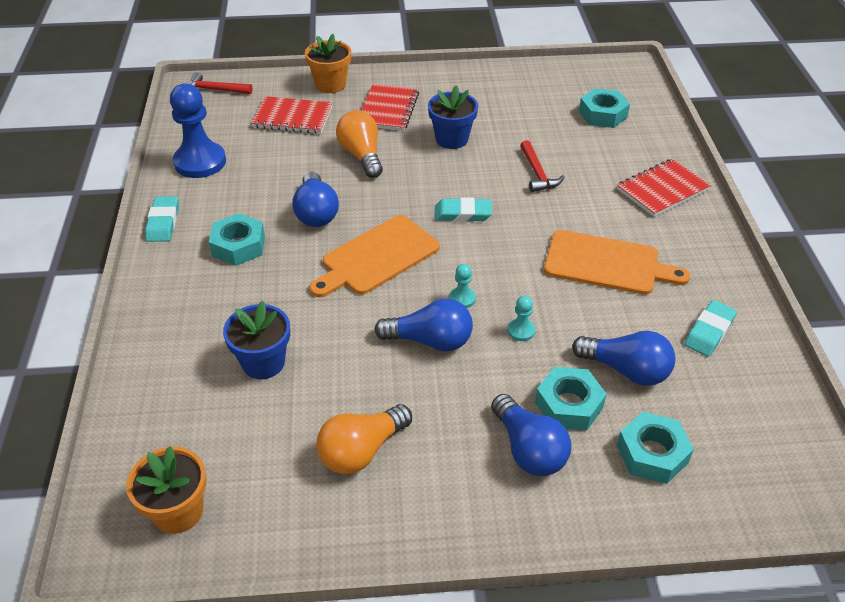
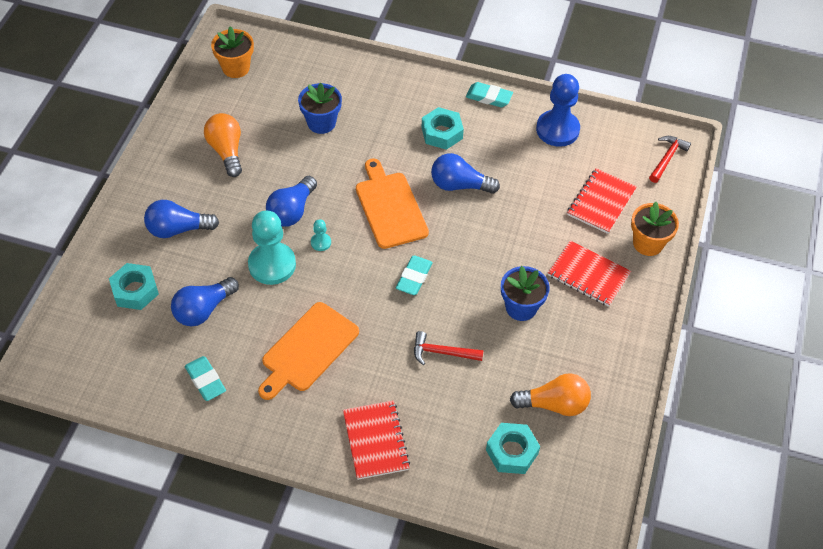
camera: 110 degrees right, 10 degrees up
(361, 155) = (523, 234): orange light bulb -> orange light bulb (554, 404)
(521, 331) = (272, 265): turquoise pawn -> turquoise pawn, size x2.28
(568, 405) = (196, 264): turquoise nut -> none

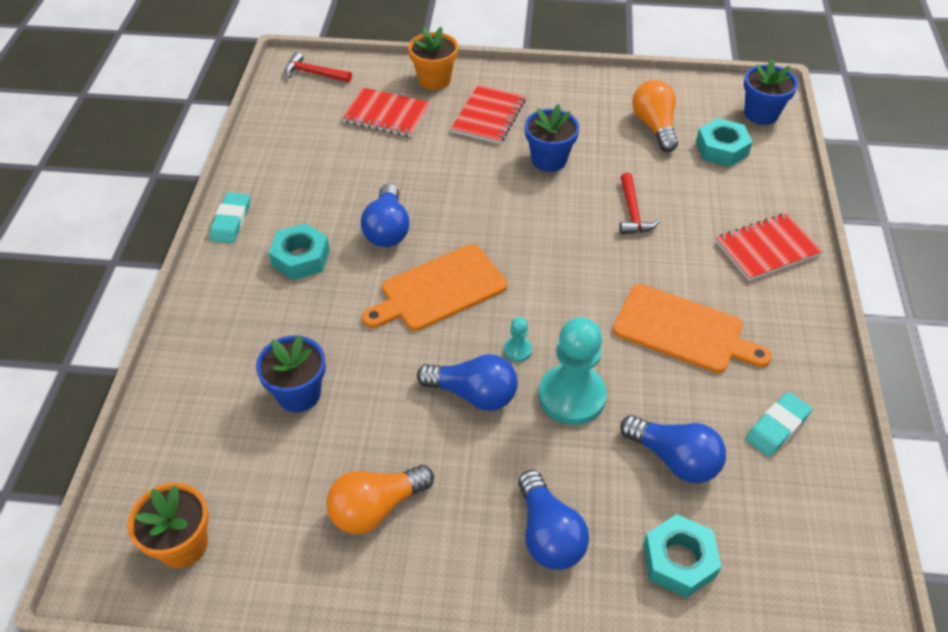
camera: 100 degrees left, 5 degrees down
(414, 277) = (541, 250): turquoise eraser -> none
(557, 130) = (281, 156): blue pawn -> none
(559, 508) = (761, 114): none -> blue flower pot

